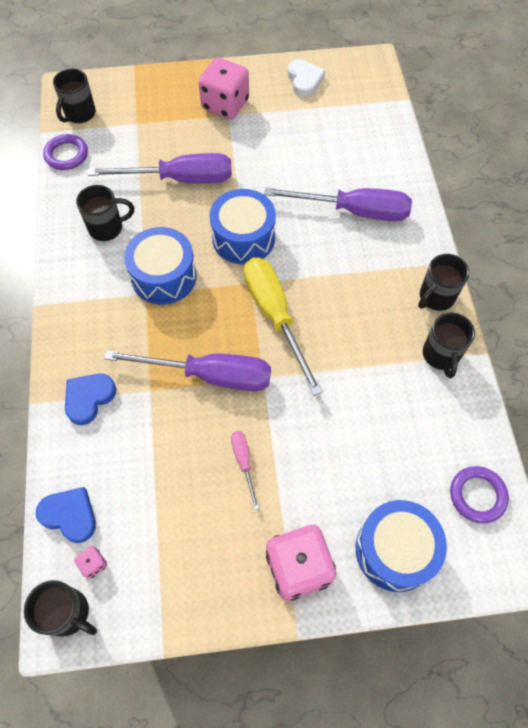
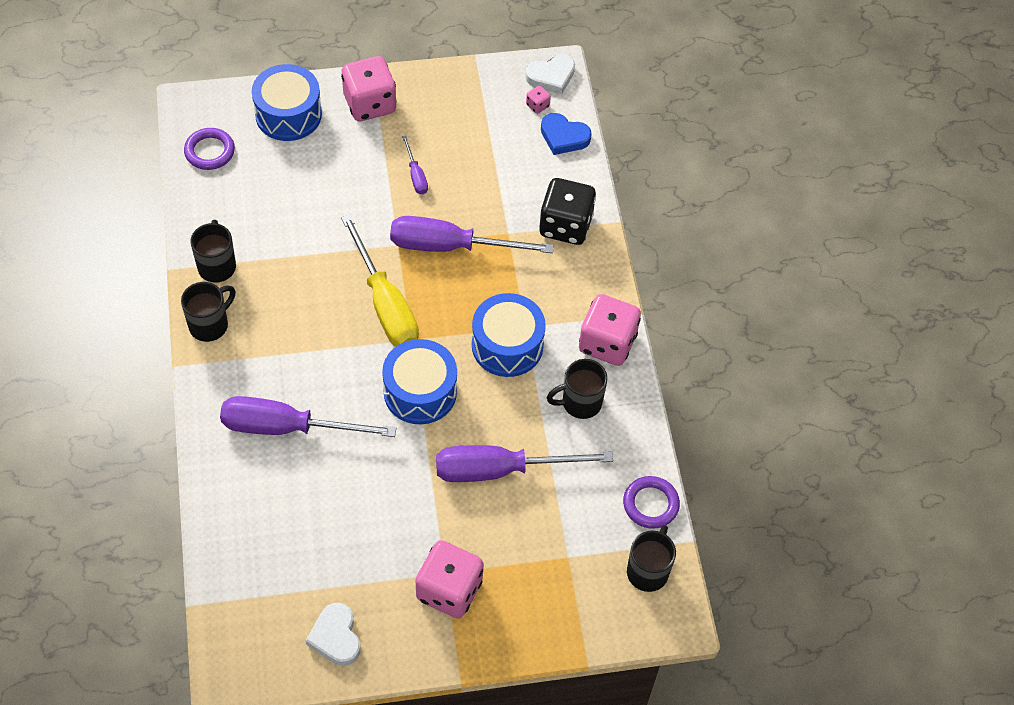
camera: 175 degrees right, 5 degrees down
(68, 613) = (551, 76): black mug -> white heart
(72, 278) = (607, 343): none -> pink dice
(89, 398) = (565, 225): blue heart -> black dice
(244, 462) = (416, 175): pink screwdriver -> purple screwdriver

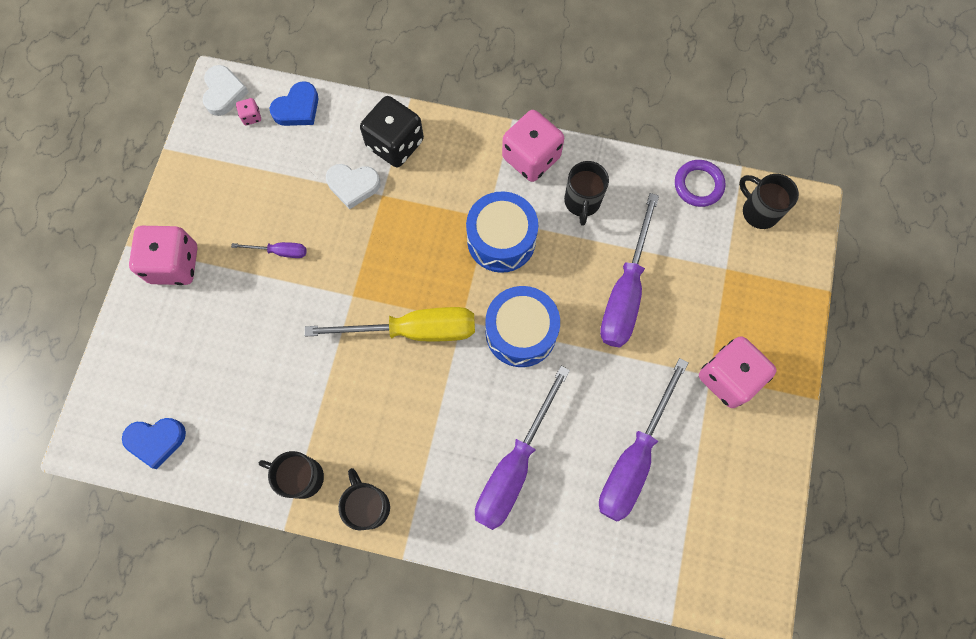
camera: 65 degrees left, 15 degrees up
(209, 151) = (156, 440): purple ring -> blue heart
(288, 114) = (148, 346): blue drum -> none
(335, 637) = (744, 493): white heart -> white heart (353, 186)
(450, 246) = (374, 249): purple screwdriver -> purple screwdriver (634, 458)

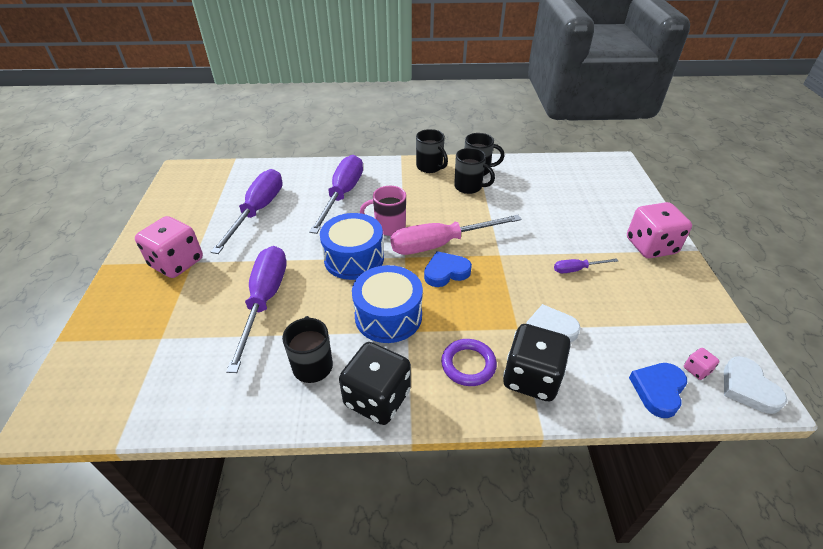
camera: 165 degrees right, 30 degrees down
(156, 440) = (576, 169): blue heart -> blue heart (446, 272)
(413, 330) = (440, 244): yellow screwdriver -> pink screwdriver
(467, 378) = (389, 227): none -> pink mug
(531, 157) = (377, 398): pink dice -> black dice
(698, 185) = (177, 412): purple ring -> purple ring (468, 364)
(758, 211) = (109, 399): black mug -> black mug (469, 187)

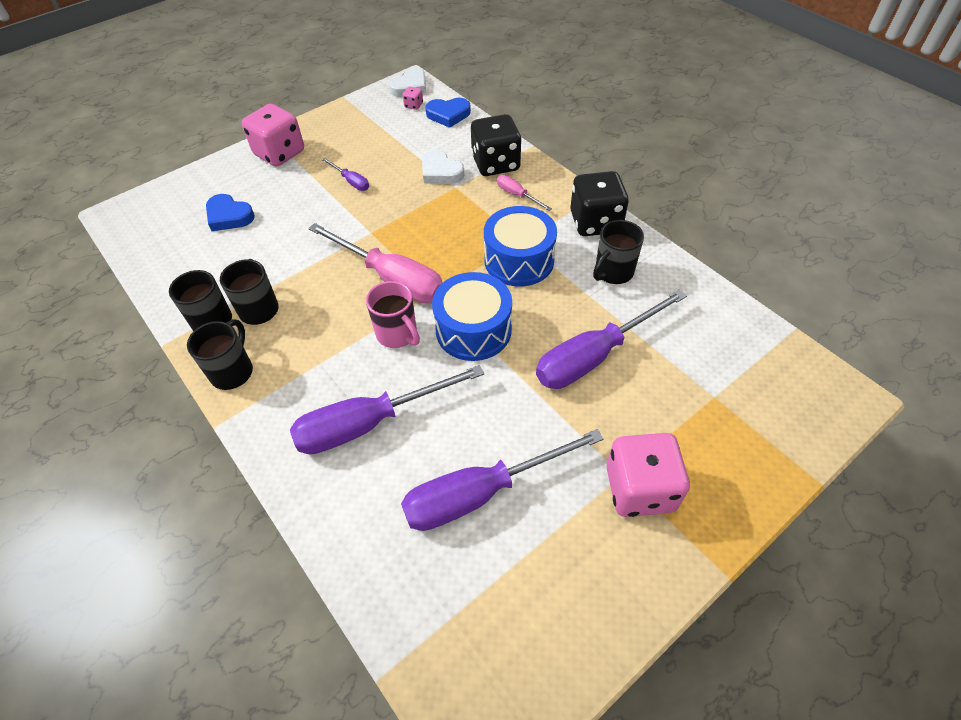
camera: 125 degrees left, 10 degrees up
(446, 272) = (429, 254): blue heart -> blue heart (229, 216)
(468, 364) = (517, 195): purple ring -> pink screwdriver

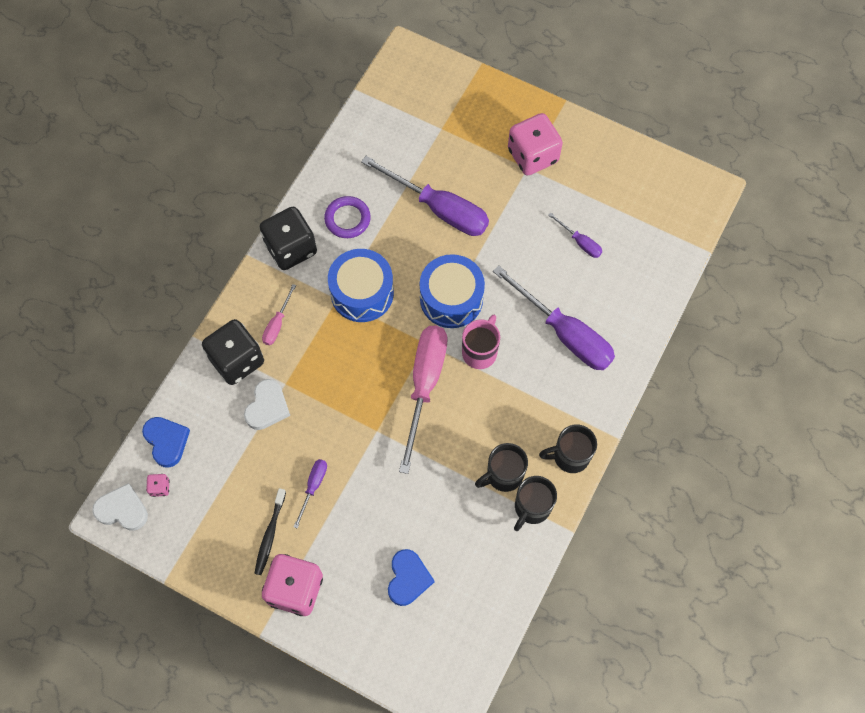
camera: 115 degrees left, 15 degrees up
(332, 150) = (270, 534): none -> black toothbrush
(481, 493) = (580, 242): purple screwdriver -> purple screwdriver, size x0.46
(613, 272) = (347, 219): black mug -> purple ring

